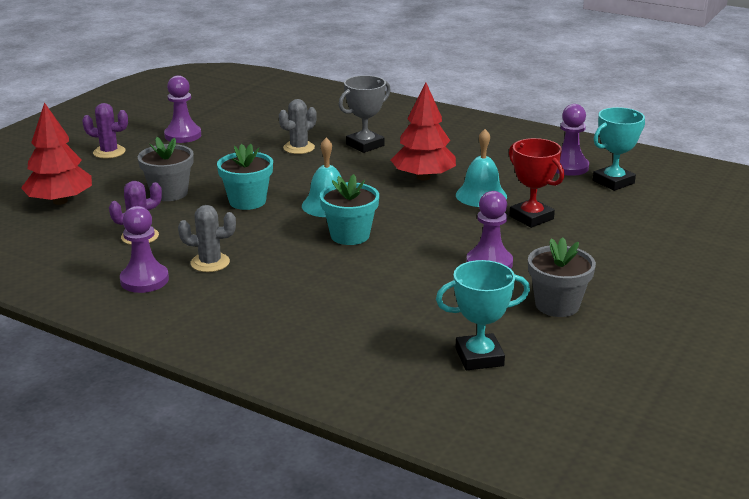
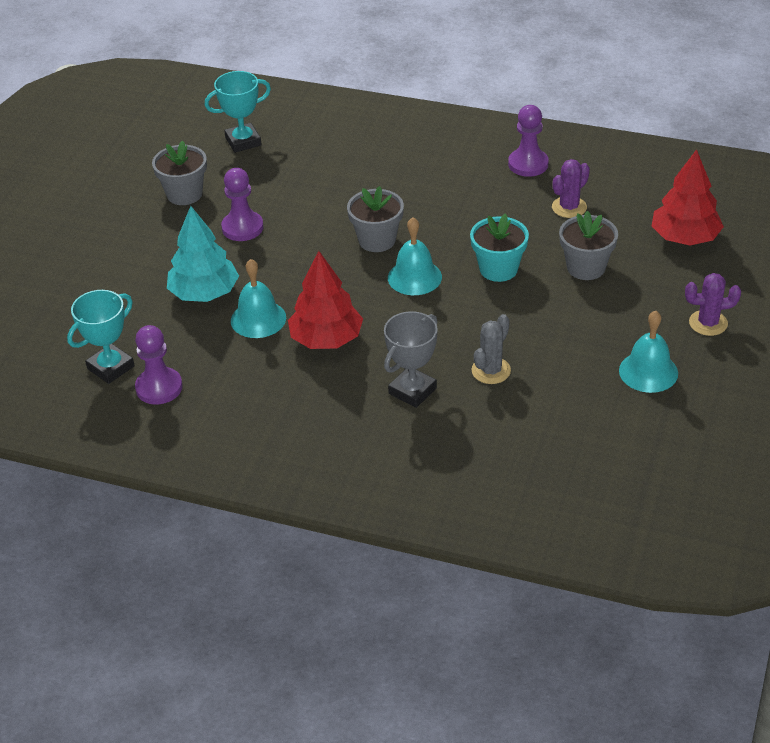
camera: 170 degrees right, 15 degrees up
(183, 135) = (648, 371): purple pawn -> turquoise bell
(210, 263) = (486, 189): grey cactus -> none
(350, 235) = (377, 240): turquoise flower pot -> grey flower pot
(531, 217) = (204, 293): red trophy -> turquoise tree

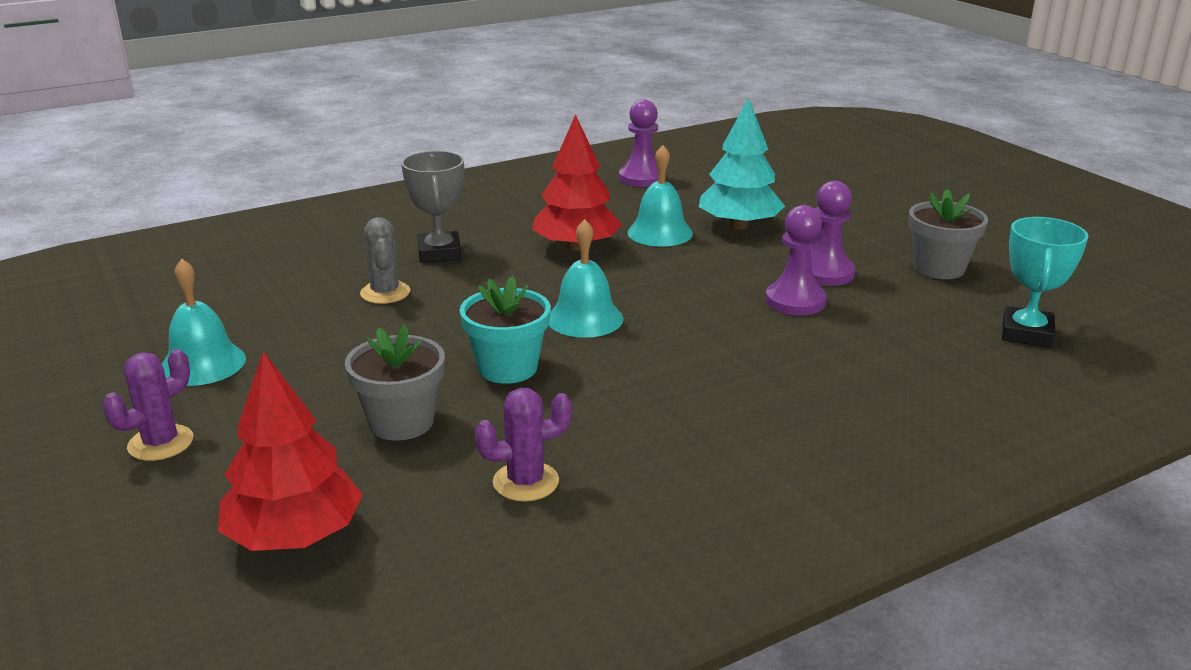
camera: 130 degrees right, 15 degrees down
(111, 367) = (699, 172): turquoise trophy -> none
(377, 240) = (685, 327): grey flower pot -> none
(528, 164) = (678, 509): purple pawn -> purple pawn (795, 301)
(569, 207) = (526, 482): purple cactus -> purple cactus turned 75 degrees clockwise

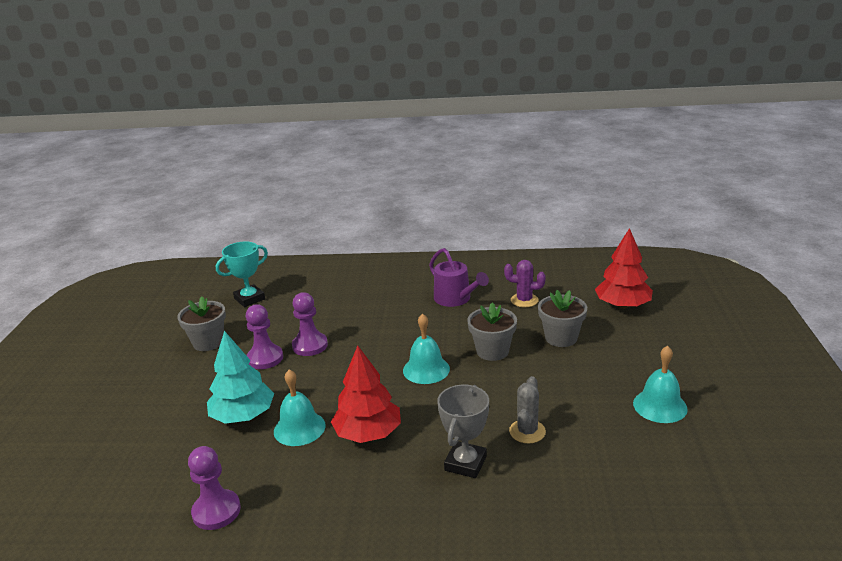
camera: 145 degrees left, 0 degrees up
(160, 443) = (681, 360): purple cactus -> none
(508, 368) = (492, 351): turquoise flower pot -> grey flower pot
(671, 442) = (455, 299): none -> purple watering can

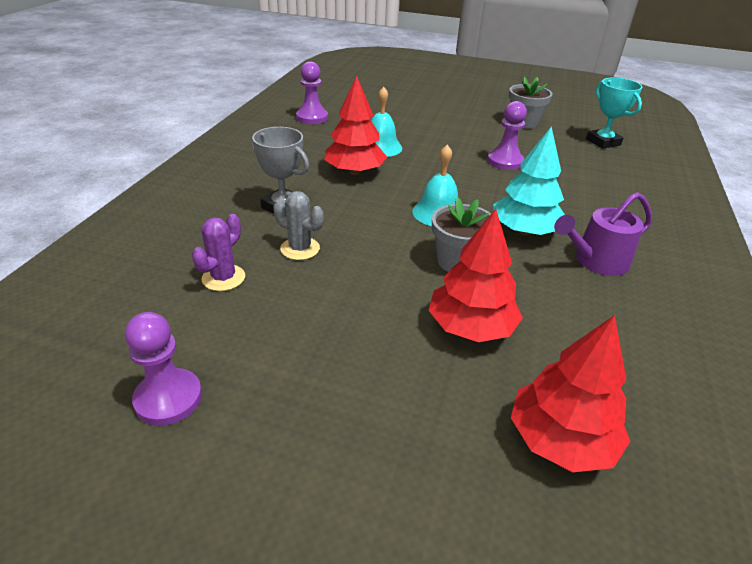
camera: 100 degrees right, 10 degrees up
(243, 416) = (409, 130): turquoise tree -> turquoise tree (524, 231)
(265, 358) = (489, 142): purple pawn -> purple pawn (168, 398)
(524, 300) = (588, 322): purple cactus -> purple cactus (223, 278)
(561, 338) = (471, 327): grey flower pot -> red tree
(660, 406) = (272, 365): turquoise bell -> none

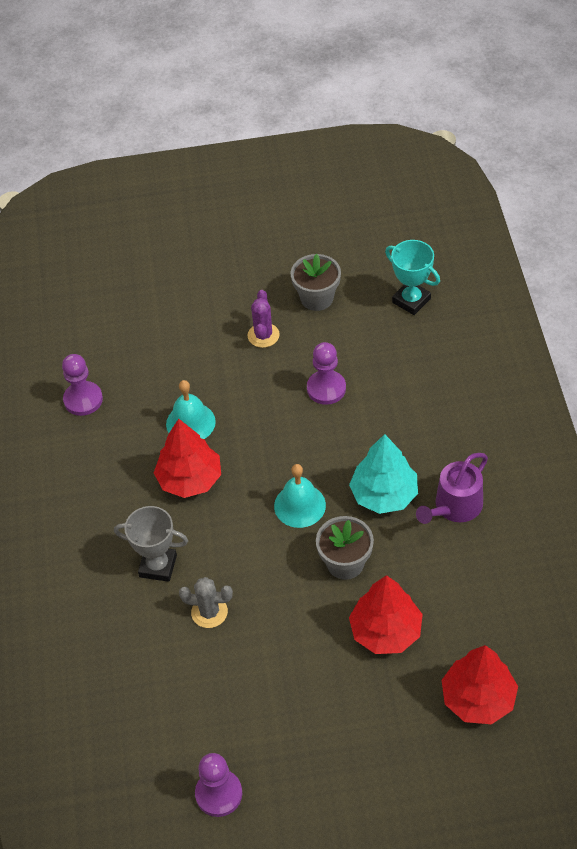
camera: 20 degrees left, 15 degrees up
(223, 278) = (172, 675): purple cactus -> purple cactus (263, 335)

